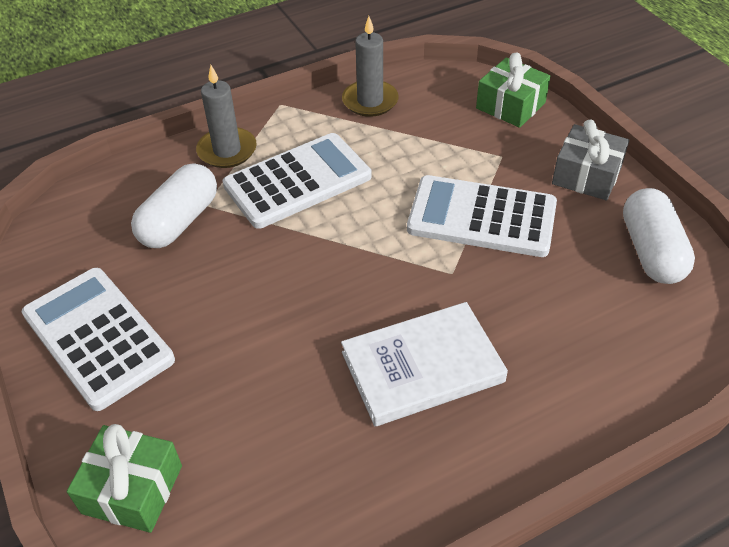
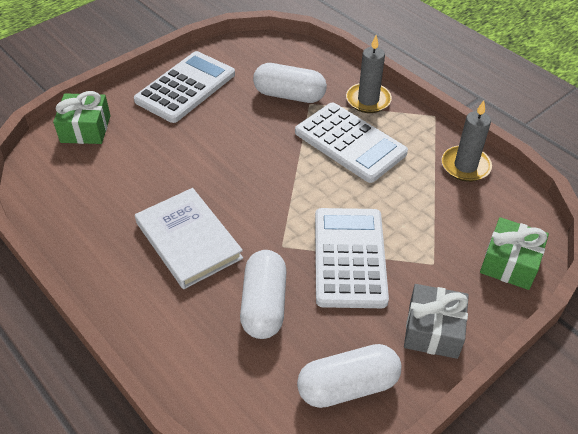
camera: 75 degrees right, 0 degrees up
(539, 303) = (264, 305): none -> white capsule

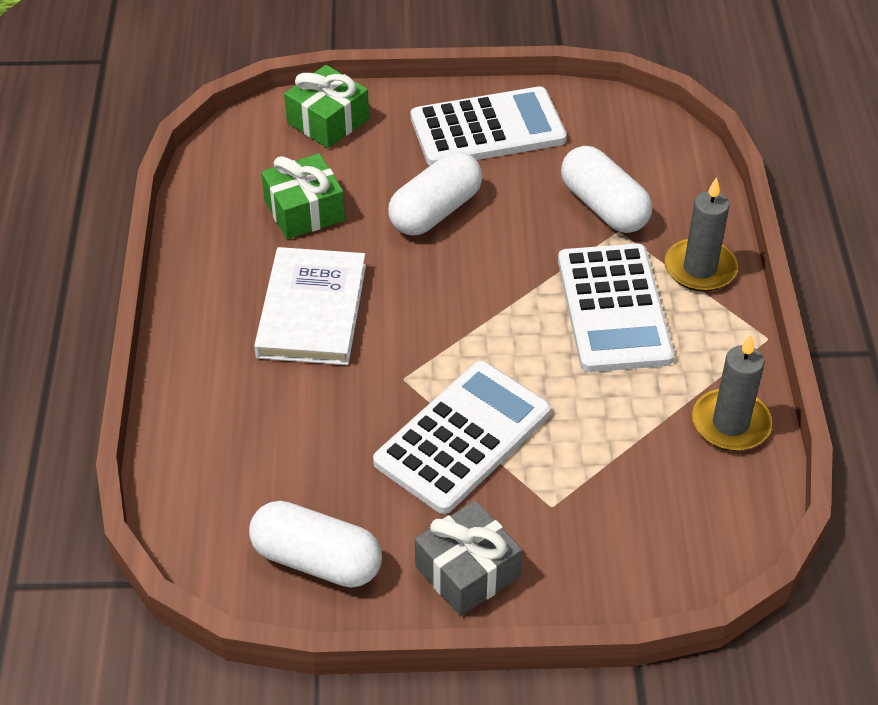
camera: 40 degrees right, 0 degrees up
(264, 305) = (319, 426): white capsule -> white capsule (435, 211)
(509, 263) = (645, 565): green gift -> green gift (304, 211)

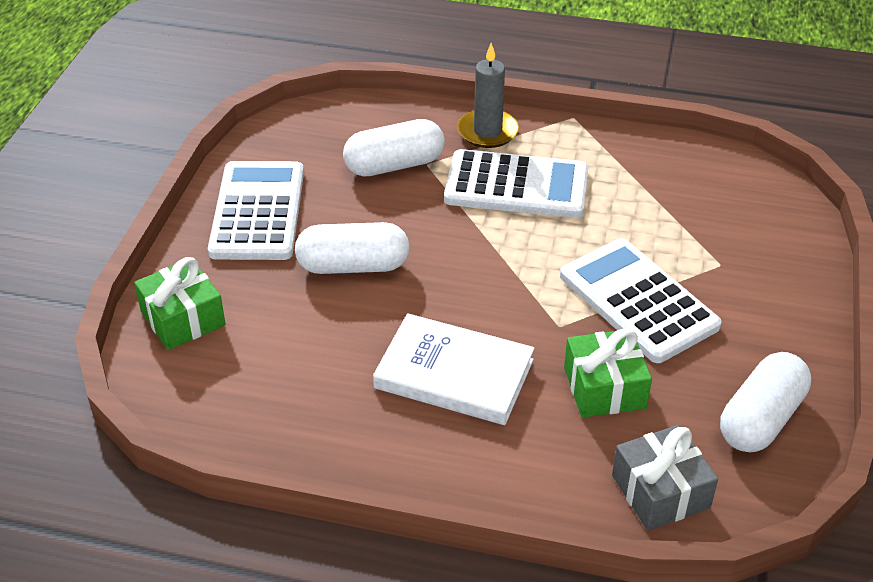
camera: 75 degrees left, 5 degrees down
(304, 211) = (310, 358): green gift -> green gift (604, 388)
(435, 211) = (353, 266): white capsule -> white capsule turned 60 degrees counterclockwise
(467, 571) = (782, 325): grey gift -> grey gift (660, 491)
(730, 423) = (655, 155): grey candle -> none

